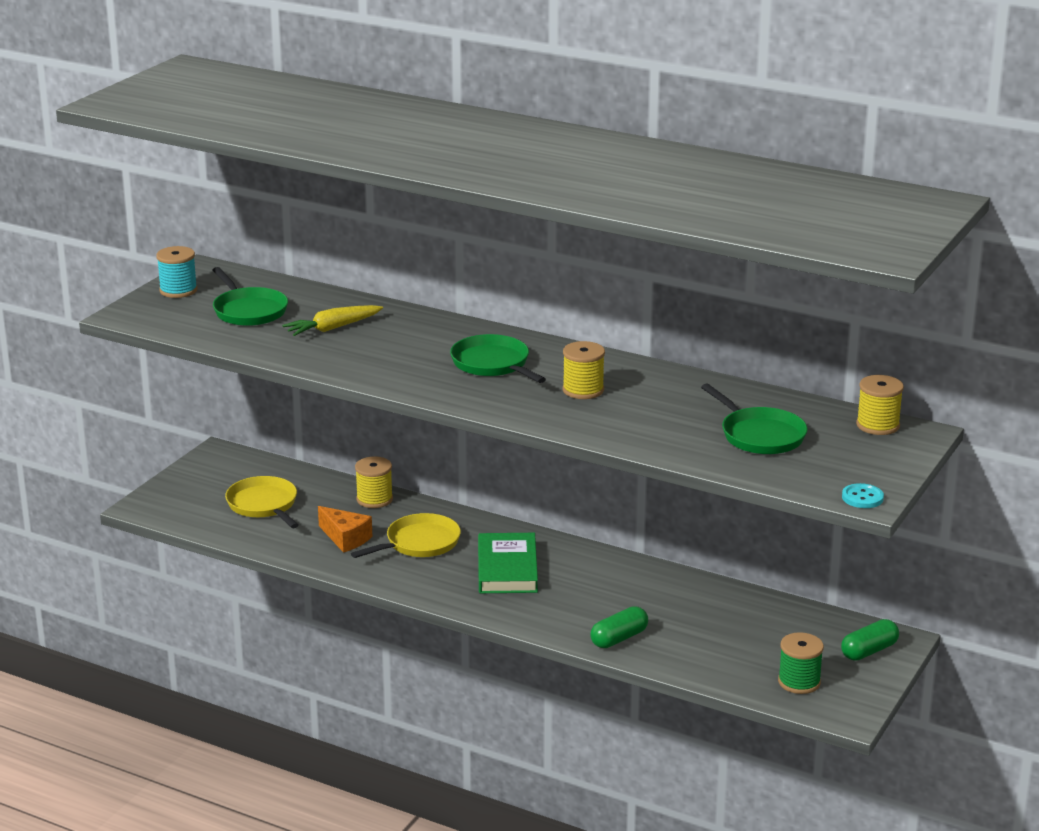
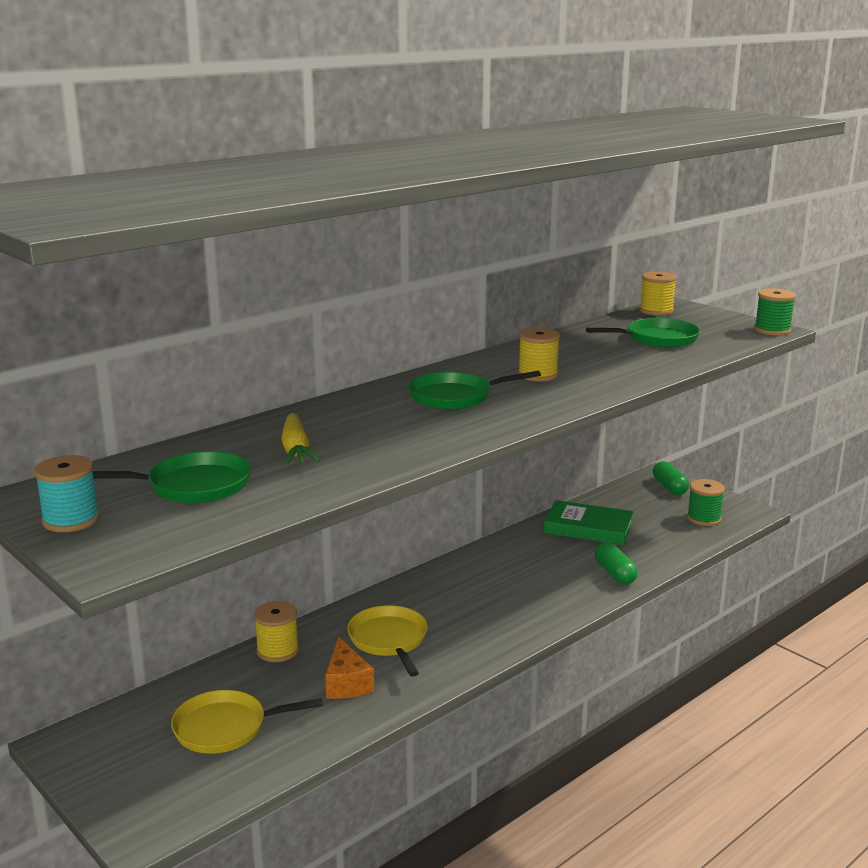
camera: 70 degrees left, 5 degrees down
(345, 538) = (346, 683): orange cheese -> orange cheese turned 105 degrees clockwise
(507, 569) = (469, 602): green book -> green book (588, 528)
(862, 497) = (772, 330): turquoise button -> green spool

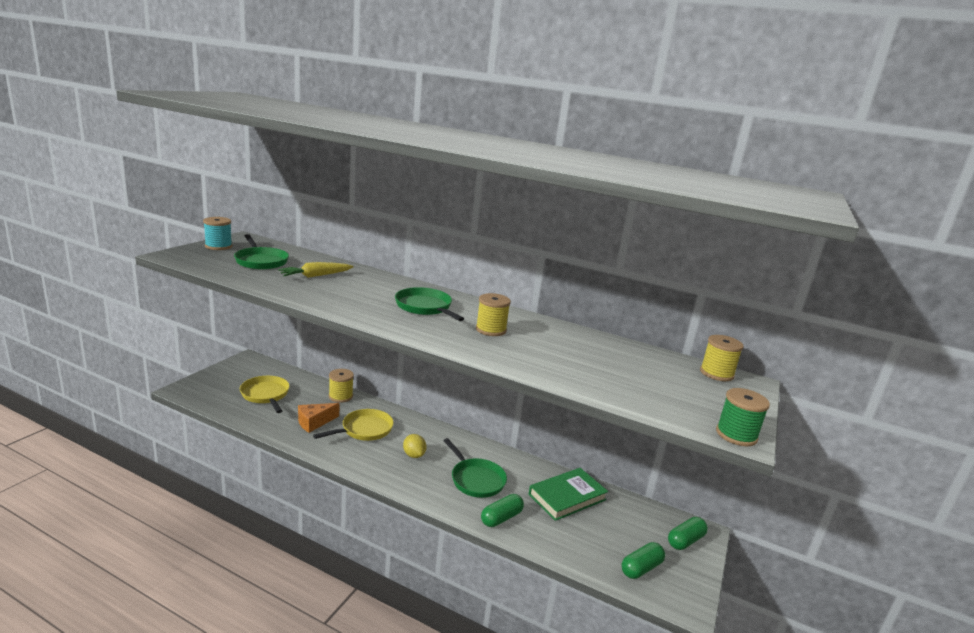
camera: 65 degrees right, 0 degrees up
(470, 609) = (414, 455): none -> yellow lemon
(588, 528) = (567, 497): green book -> green book turned 60 degrees clockwise
(657, 339) = (631, 374): green pan -> green pan (476, 479)
(704, 518) = (641, 568): green spool -> green capsule

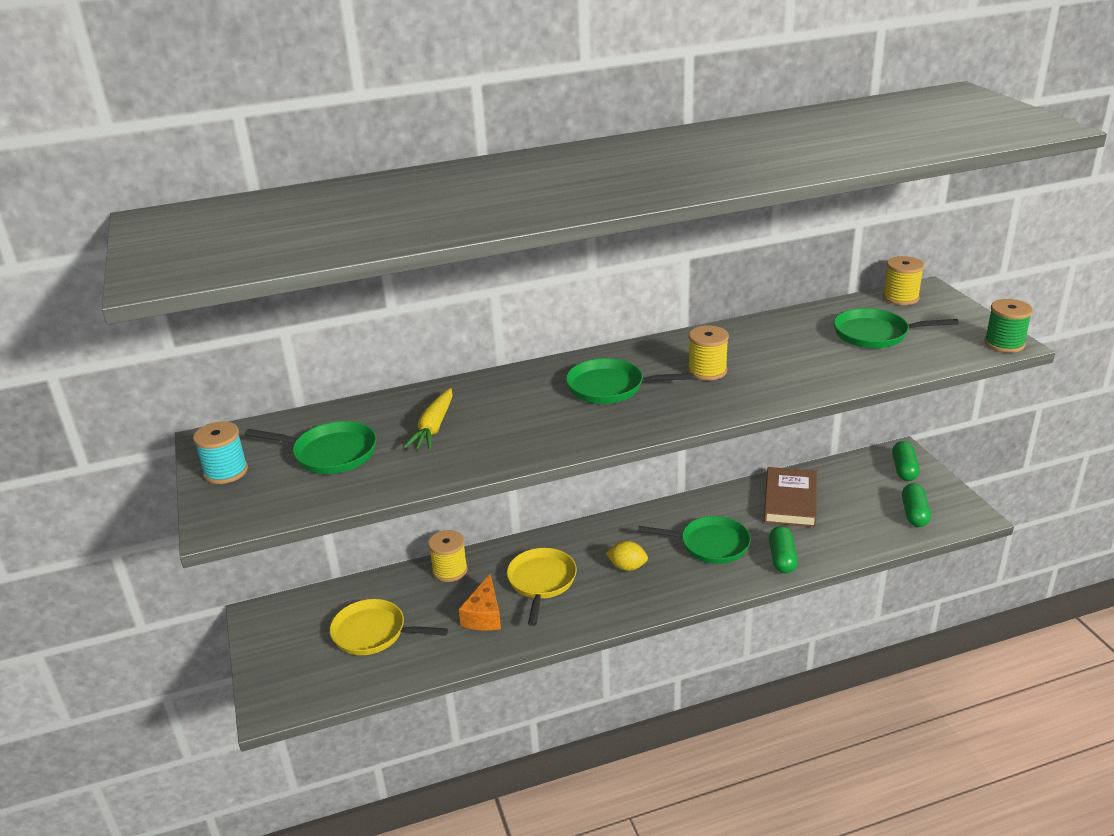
camera: 40 degrees left, 10 degrees up
(567, 497) = (790, 501): green book -> brown book
(644, 375) = (875, 334): none -> green pan

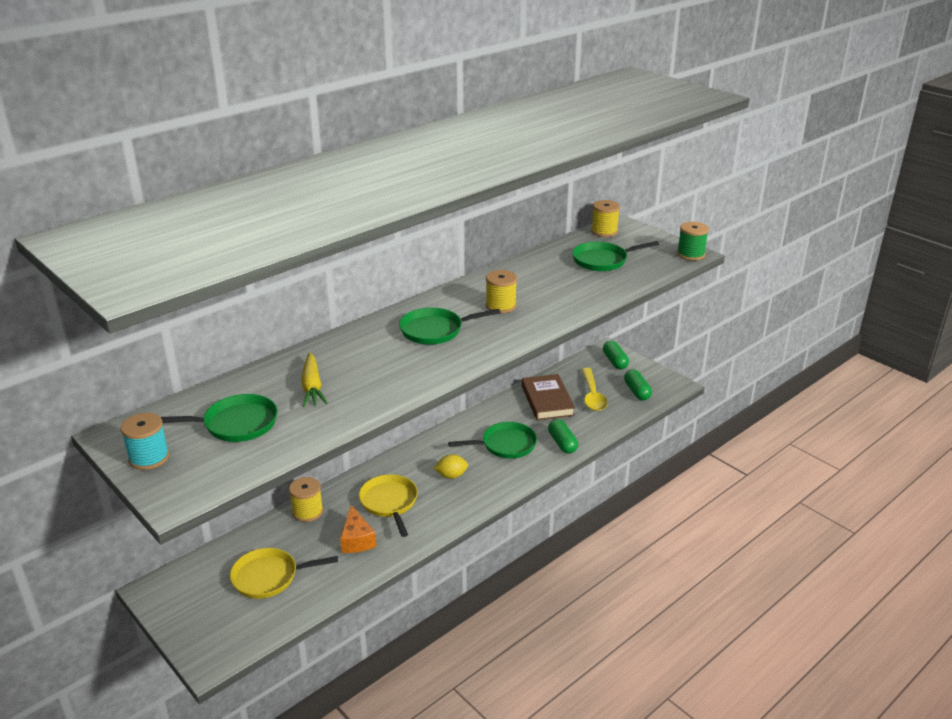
camera: 25 degrees left, 0 degrees up
(852, 507) = (592, 395): none -> yellow spoon

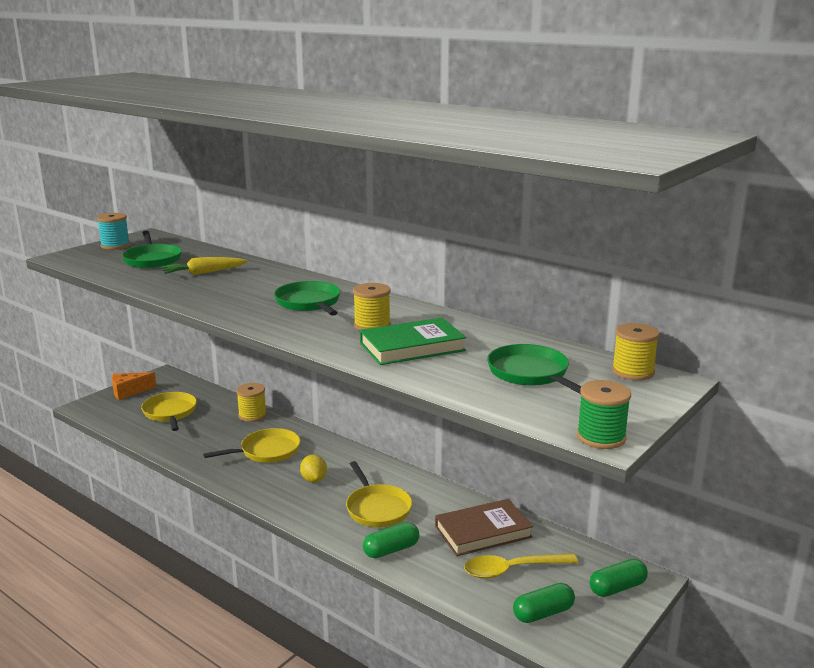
camera: 80 degrees right, 10 degrees down
(356, 540) = (213, 442): orange cheese -> orange cheese (129, 391)
(505, 445) = (377, 508): green pan -> yellow pan
(549, 294) = (412, 347): none -> green book

